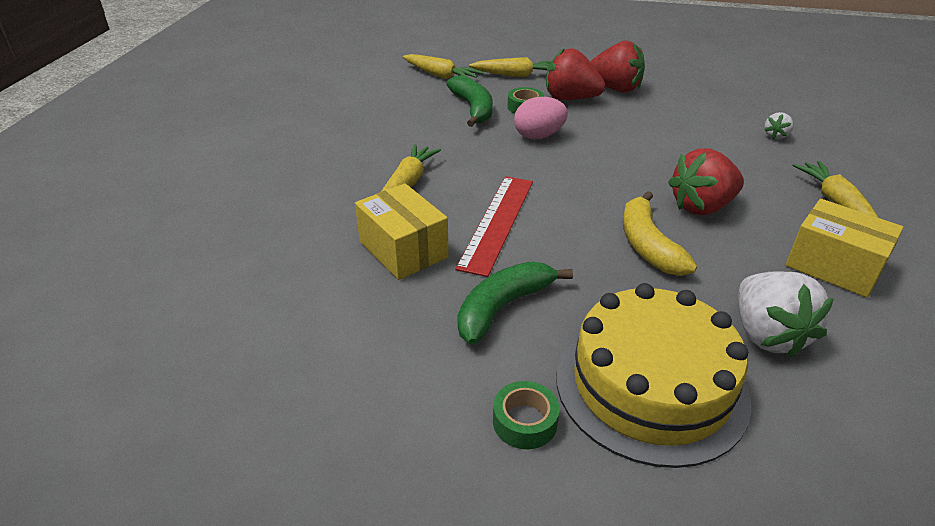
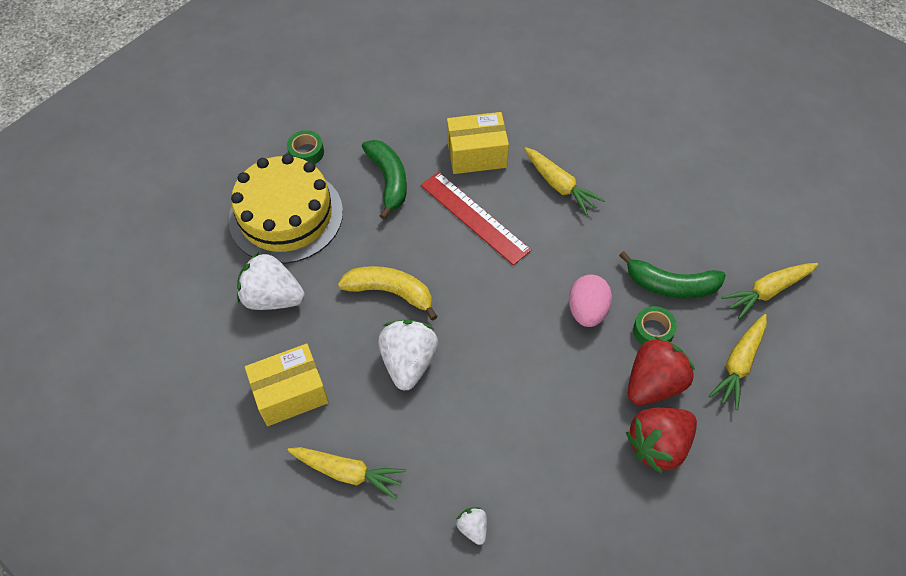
camera: 120 degrees right, 20 degrees up
(701, 207) = (409, 362): red strawberry -> white strawberry

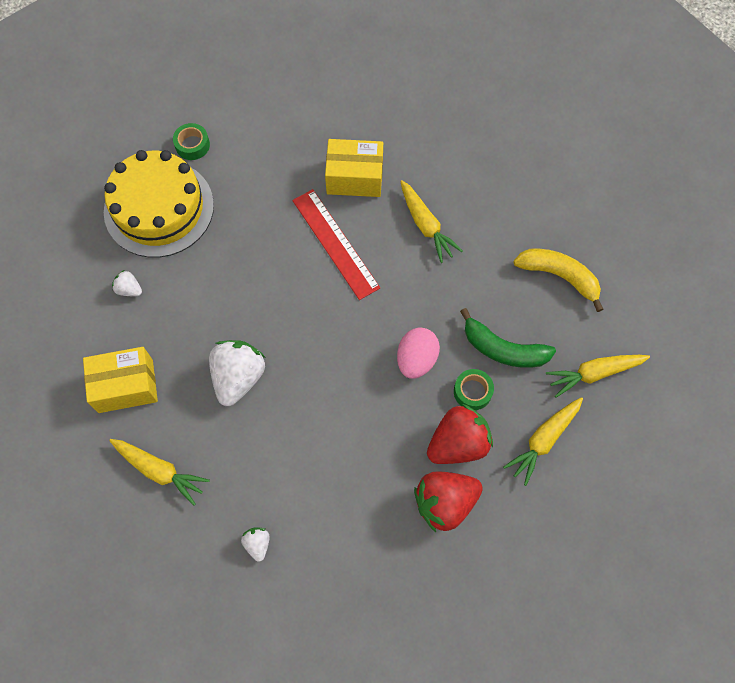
camera: 10 degrees right, 10 degrees up
(272, 298) = (129, 289): white strawberry -> white strawberry, size x0.48
(389, 180) = (263, 189): green banana -> none
(390, 292) = (238, 305): yellow banana -> yellow banana (559, 276)

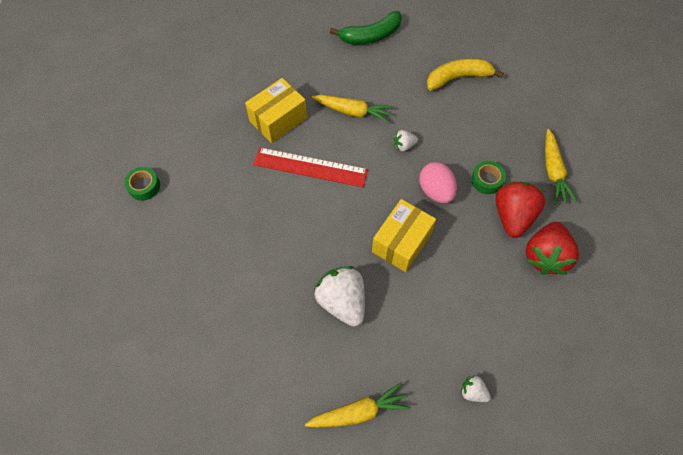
camera: 45 degrees left, 5 degrees down
(126, 386) = (272, 380): yellow box -> yellow box (402, 242)
(129, 289) = (202, 316): white strawberry -> white strawberry (404, 145)
(159, 208) = (164, 245): yellow cake -> none
(503, 349) = (475, 142): green banana -> green banana (371, 36)
(594, 373) = (535, 113): yellow carrot -> none

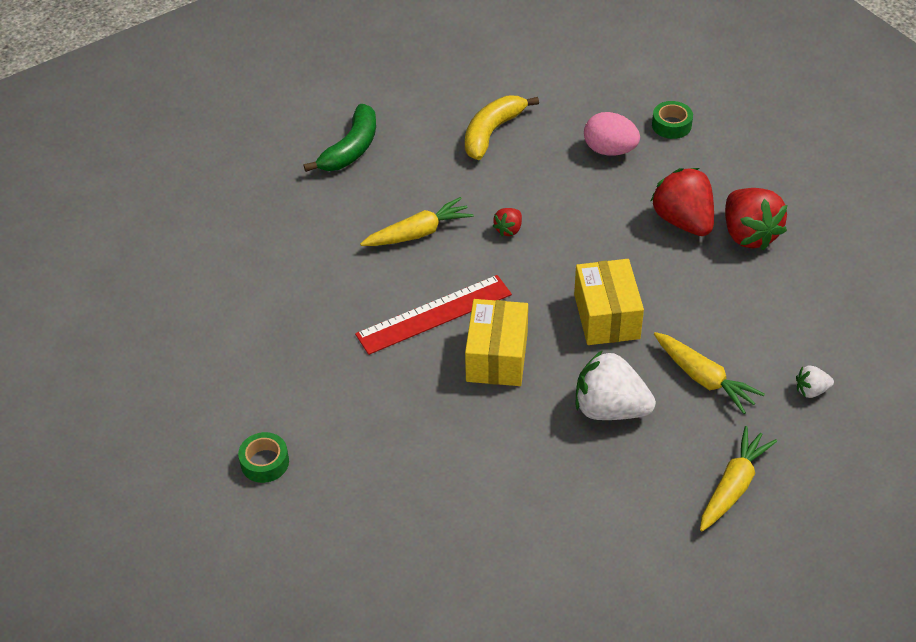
camera: 40 degrees left, 15 degrees down
(278, 119) = (343, 294): yellow box -> yellow box (497, 357)
(404, 145) = (508, 229): white strawberry -> red strawberry
(436, 191) = (587, 249): pink egg -> pink egg (610, 150)
(486, 180) = (624, 206): green tape -> green tape (671, 125)
(553, 172) = (677, 158): yellow carrot -> yellow carrot (704, 378)

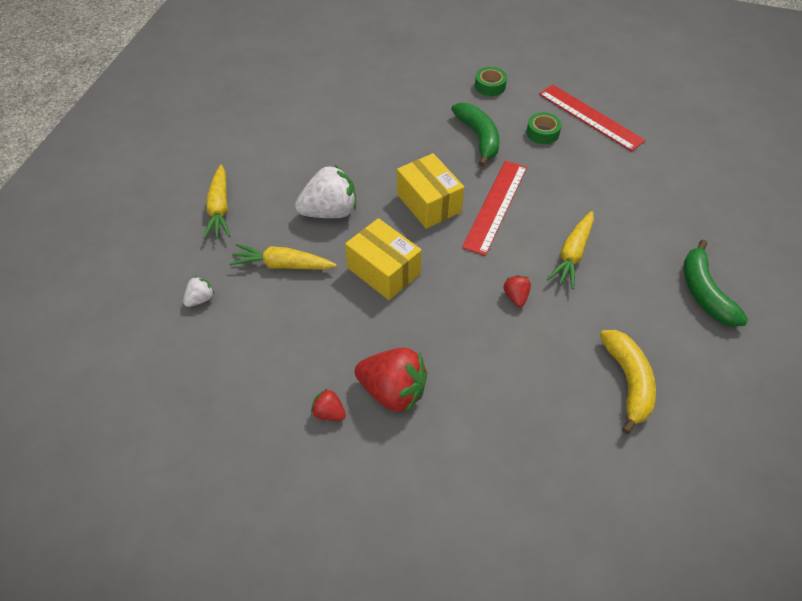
camera: 140 degrees right, 5 degrees up
(213, 350) = (590, 117): none -> red ruler
(361, 400) = (479, 137): none -> green banana
(610, 150) = (516, 430): pink egg -> none
(671, 125) = (490, 504): green tape -> green tape (542, 133)
(748, 234) = (329, 413): red strawberry -> red strawberry, size x0.48

